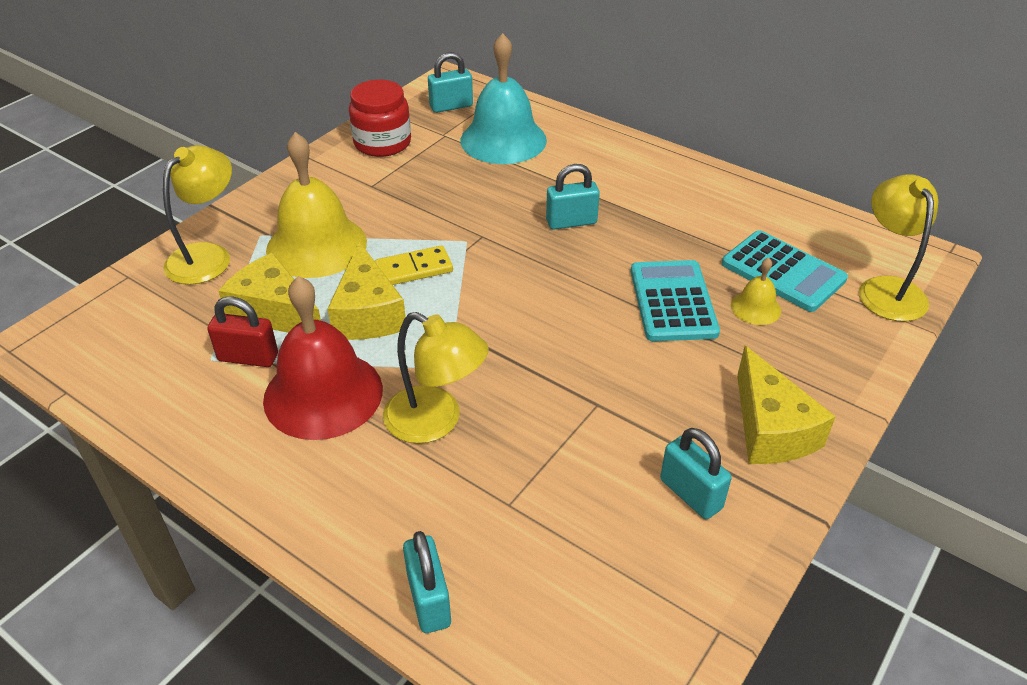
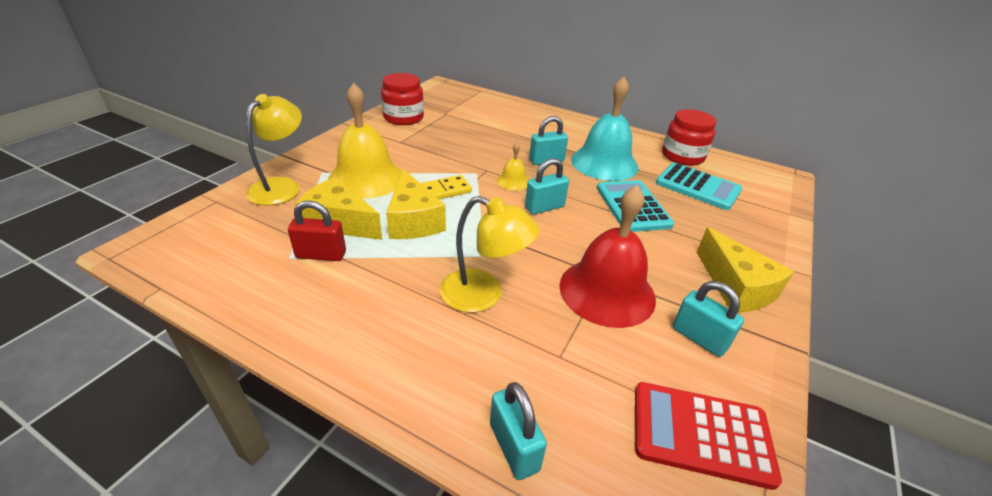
camera: 10 degrees left, 5 degrees down
(323, 394) = (387, 279): red bell -> red bell (607, 291)
(451, 106) = (446, 98): turquoise padlock -> turquoise padlock (544, 207)
(503, 140) = (486, 116): turquoise bell -> turquoise bell (604, 163)
(646, 605) = (701, 433): none -> red calculator
(755, 308) = (690, 208): yellow bell -> yellow bell (513, 181)
(781, 217) = (682, 156): none -> red jar
(887, 289) = (768, 195): yellow lamp -> none

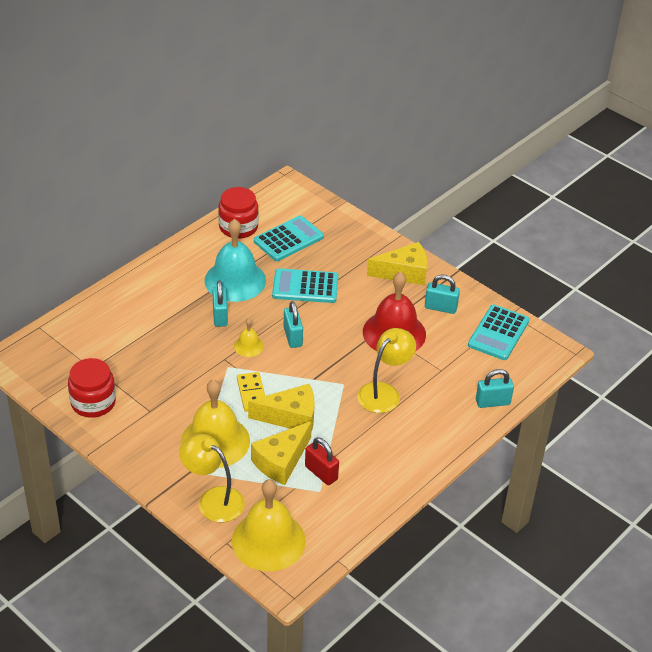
camera: 75 degrees left, 5 degrees up
(211, 228) = (268, 540): none -> yellow bell
(321, 255) = (321, 473): red padlock -> red padlock turned 60 degrees counterclockwise
(699, 338) = (440, 307): turquoise padlock -> turquoise padlock turned 45 degrees clockwise
(701, 433) = (498, 333): red calculator -> turquoise calculator

